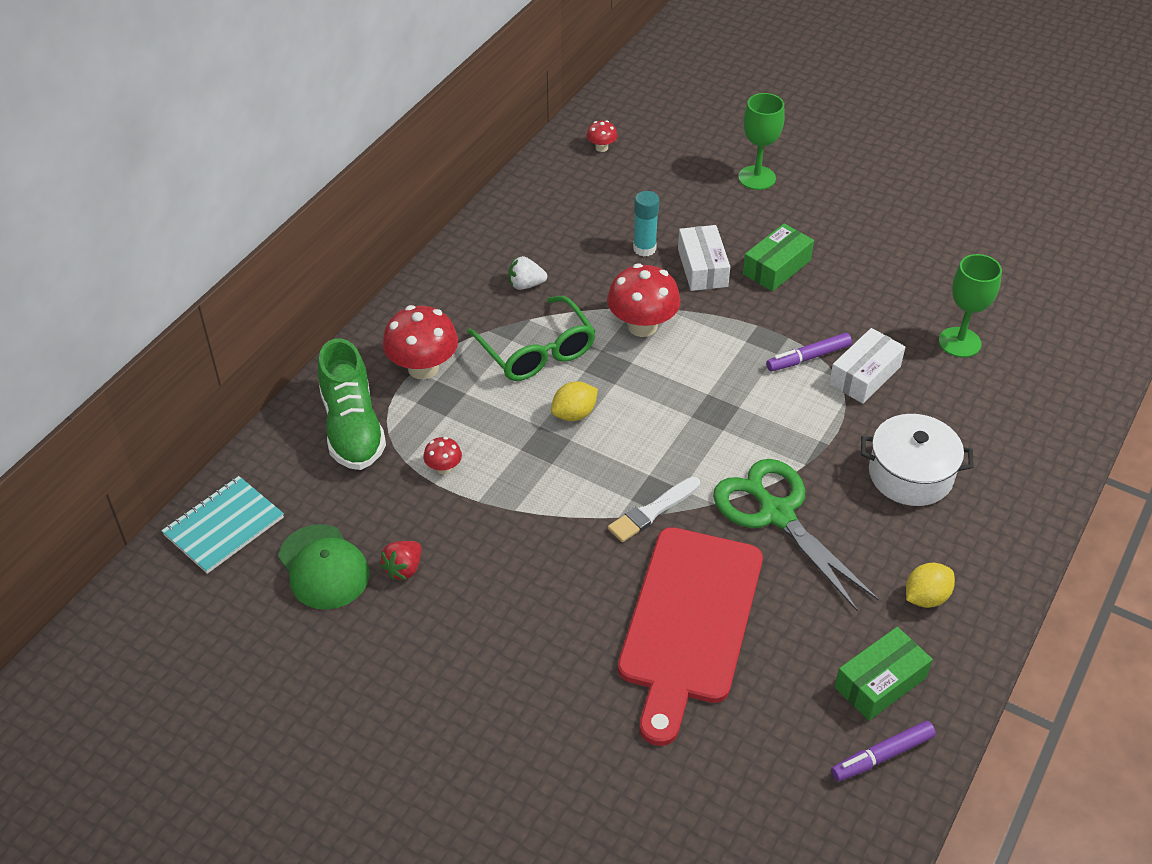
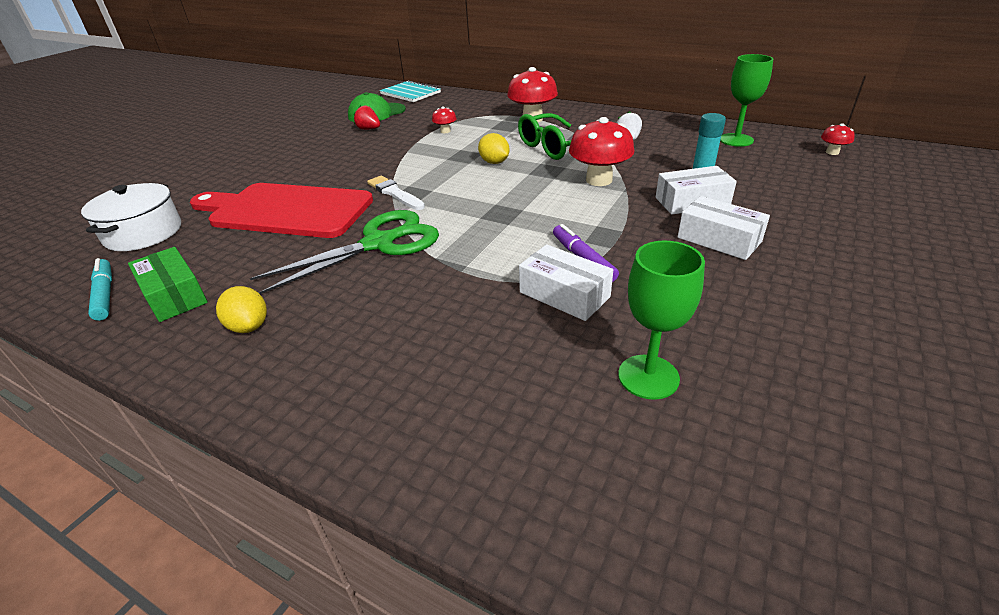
camera: 90 degrees right, 10 degrees down
(352, 427) = (479, 109): green shoe -> none
(757, 178) = (869, 226): green goblet -> green goblet (736, 140)
(776, 267) = (719, 239): green box -> white box
(882, 756) = (105, 294): purple marker -> turquoise marker
(910, 474) = (413, 322): white pot -> white pot (143, 233)

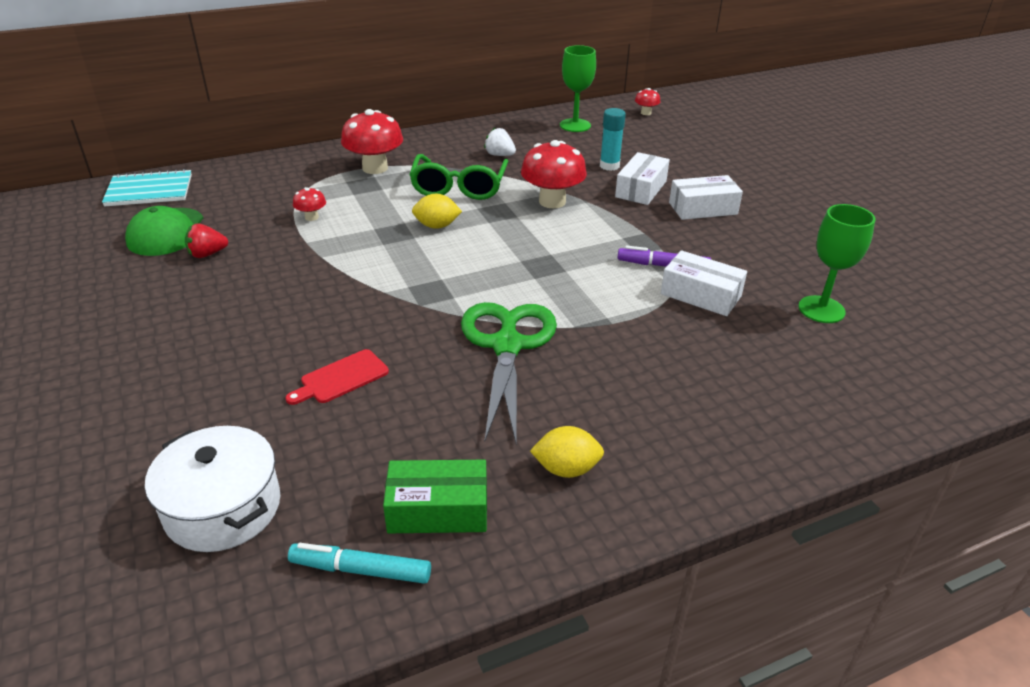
camera: 55 degrees left, 0 degrees up
(286, 210) = (341, 378): red cutting board -> red cutting board, size x0.40
(395, 193) = (413, 300): white brush -> none
(564, 294) = (700, 295): white box -> white box turned 45 degrees clockwise

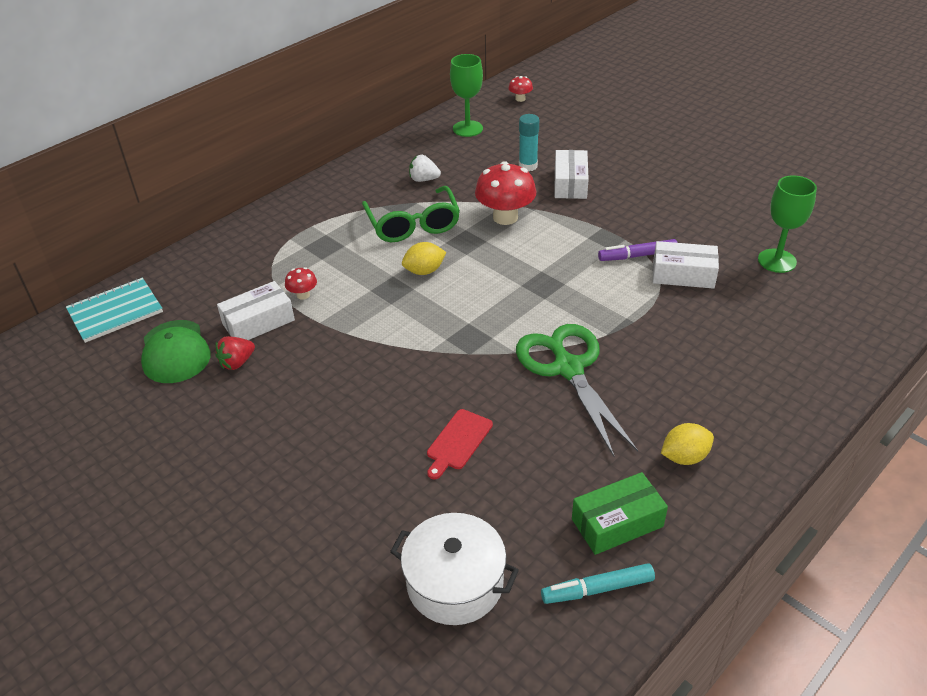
camera: 20 degrees left, 5 degrees up
(375, 168) = (319, 225): red mushroom -> none
(703, 208) = (632, 190): white box -> white box (258, 322)

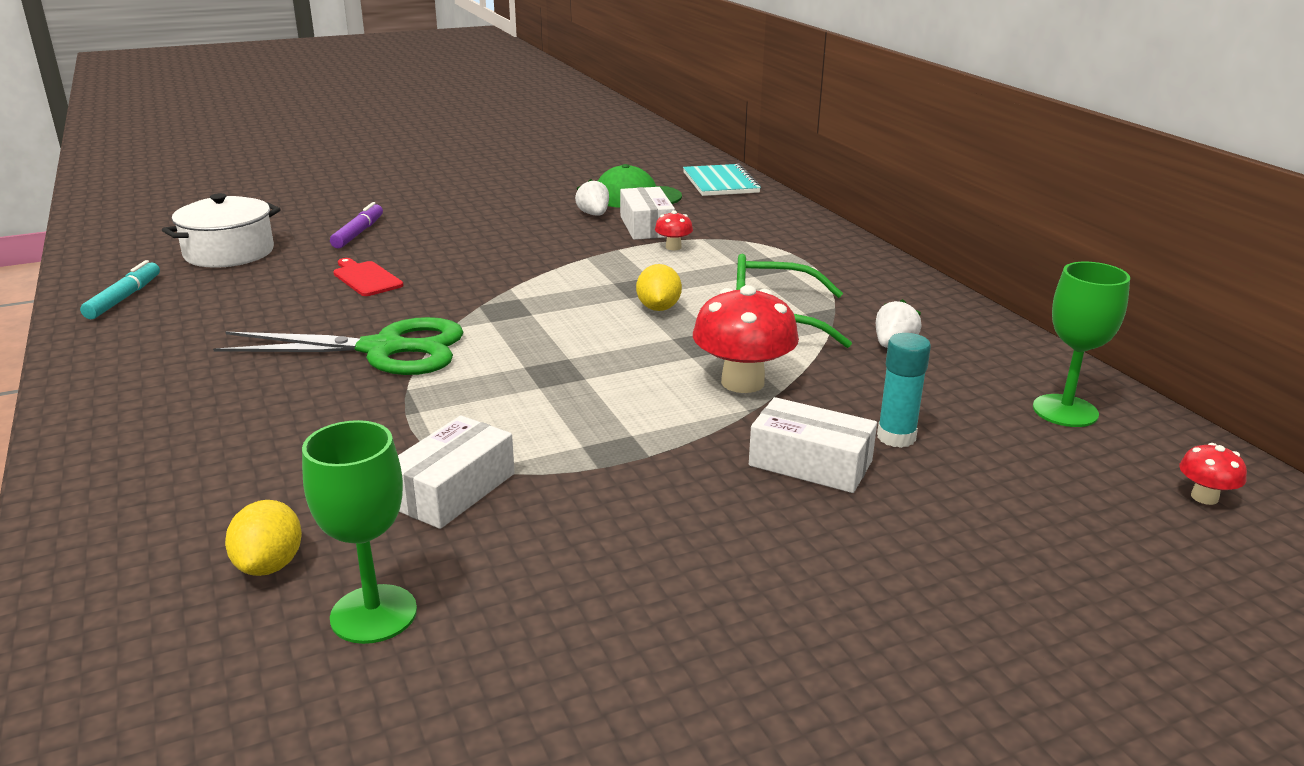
camera: 110 degrees right, 15 degrees down
(237, 362) = (594, 214): red strawberry -> white strawberry
(617, 523) = (162, 322): green box -> none
(637, 256) = (543, 464): purple marker -> purple marker (358, 233)
(684, 457) = (165, 377): yellow lemon -> yellow lemon (270, 565)

